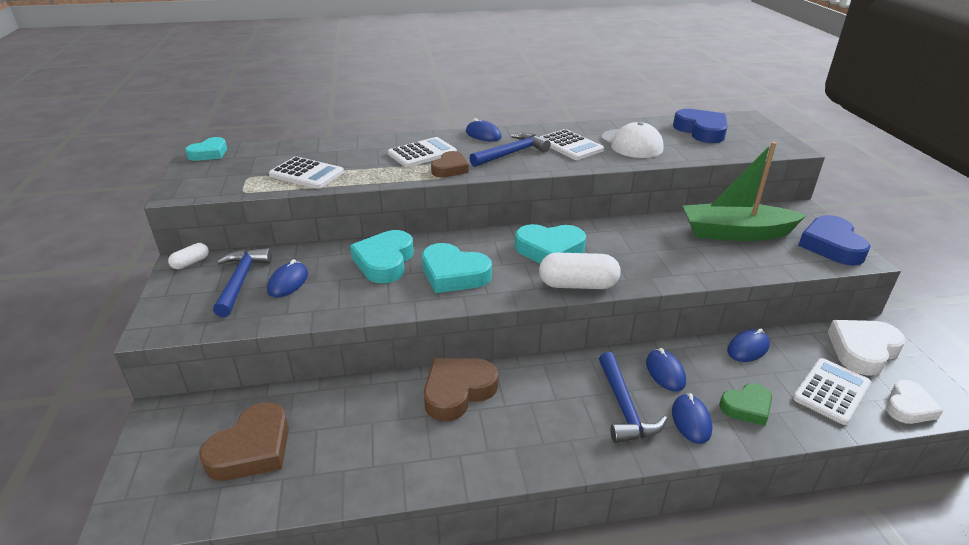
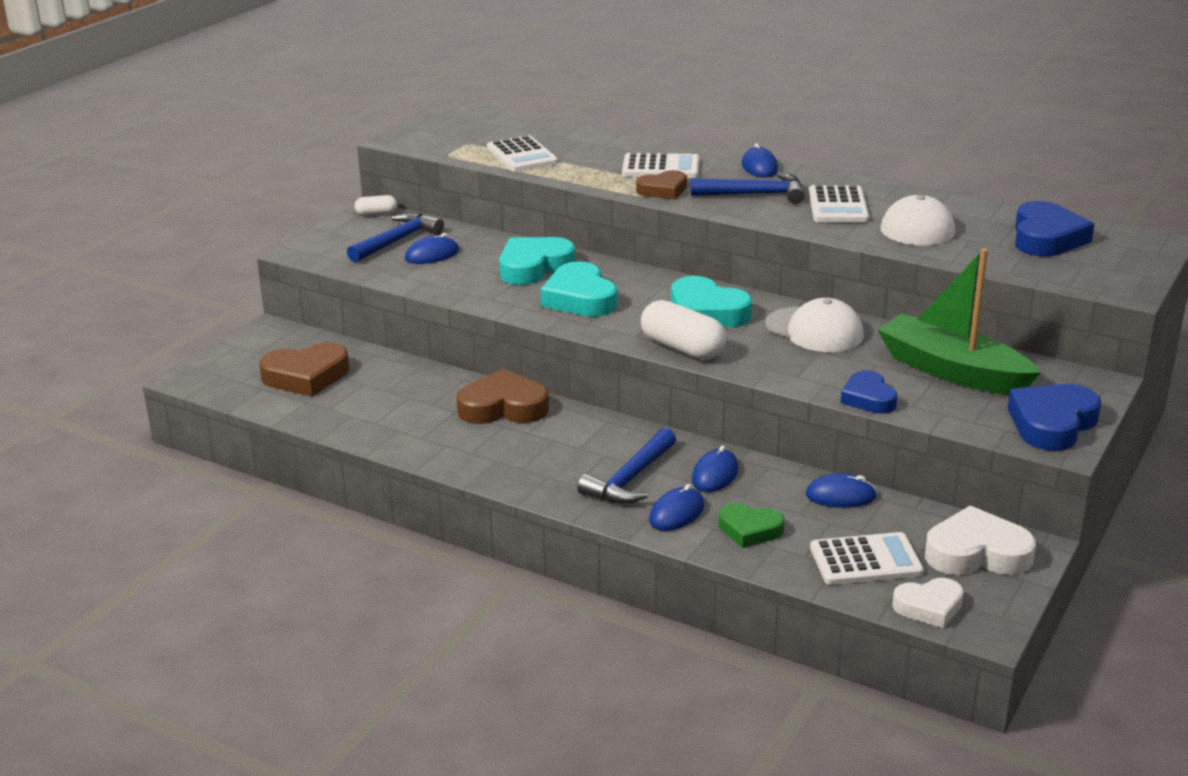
camera: 40 degrees right, 5 degrees down
(209, 153) = (464, 112): turquoise heart -> none
(628, 236) = (814, 330): none -> white cap
(731, 272) = (868, 398): none -> blue heart

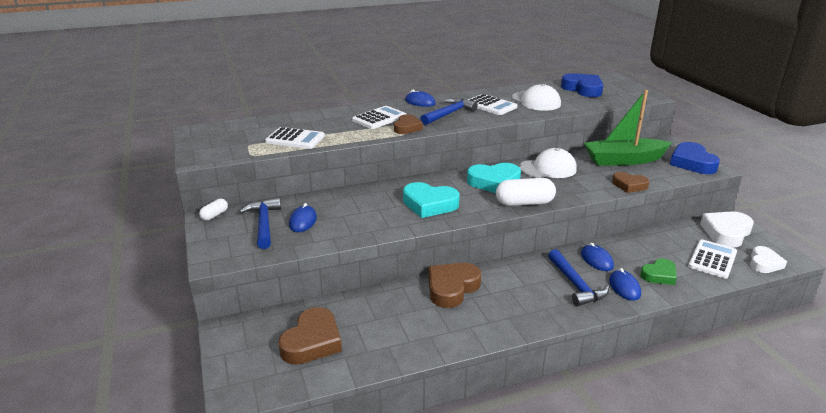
camera: 50 degrees left, 0 degrees up
(534, 267) = (372, 201): turquoise heart -> none
(840, 496) = (649, 239): blue mouse -> none
(868, 398) = (629, 185): blue heart -> brown heart

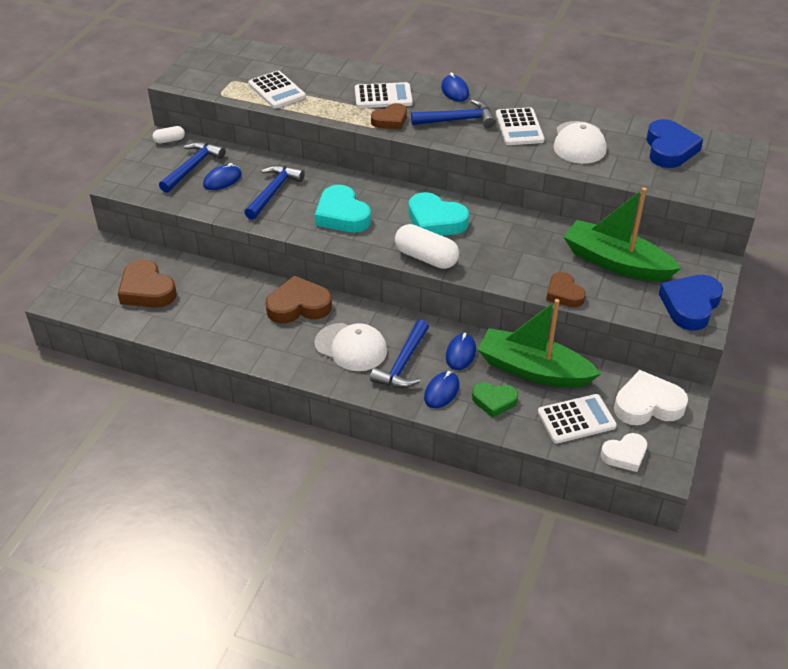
camera: 40 degrees right, 15 degrees up
(312, 341) = (147, 290): brown heart -> brown heart turned 75 degrees clockwise
(356, 212) = (273, 192): none -> blue hammer
(548, 168) = (514, 232): white cap -> white cap (351, 347)
(647, 247) = (533, 370): none -> green boat

